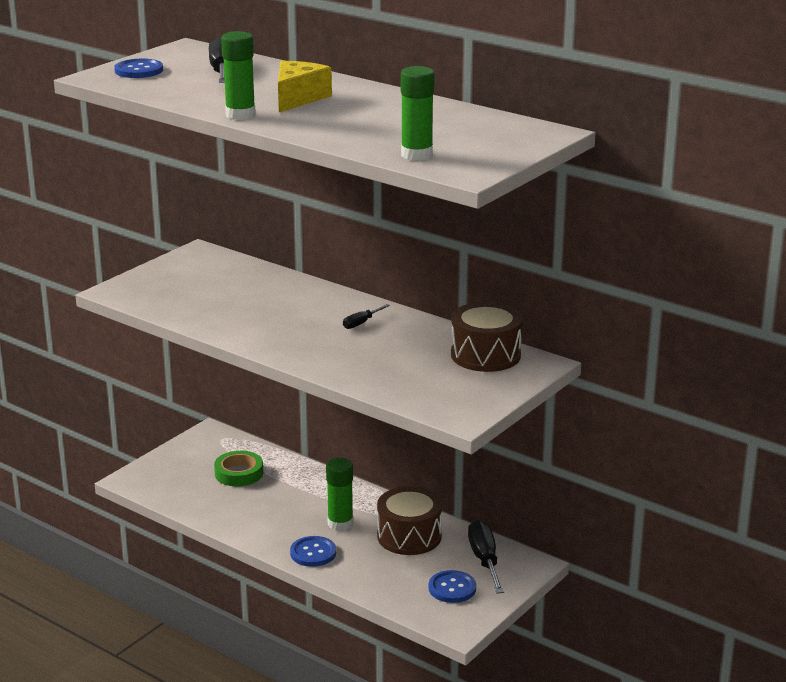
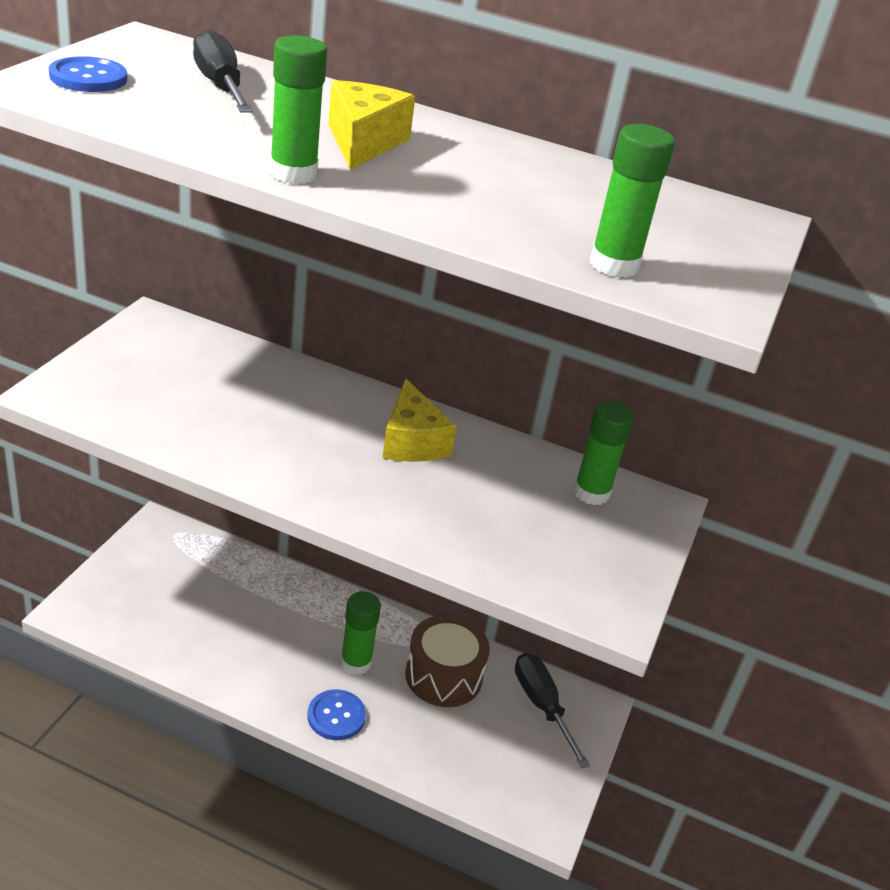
camera: 20 degrees left, 10 degrees up
(239, 473) = (209, 589): green tape -> none
(361, 323) = (412, 441): black screwdriver -> yellow cheese
(452, 588) = (520, 757): blue button -> none
(485, 355) = (591, 493): brown drum -> green glue stick

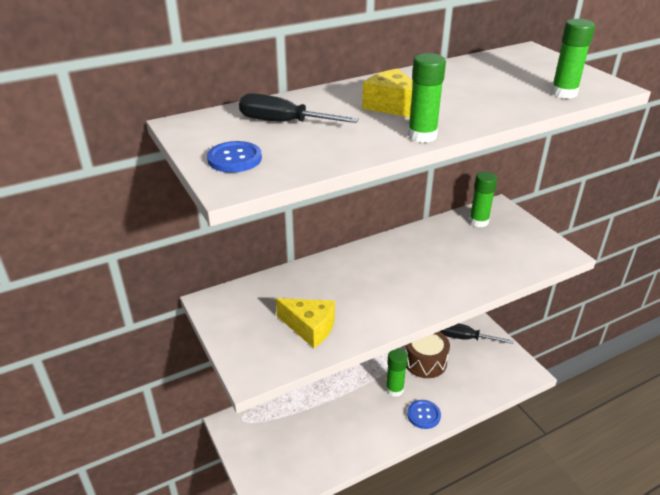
camera: 45 degrees left, 0 degrees up
(412, 441) = (403, 256): yellow cheese -> yellow cheese (310, 328)

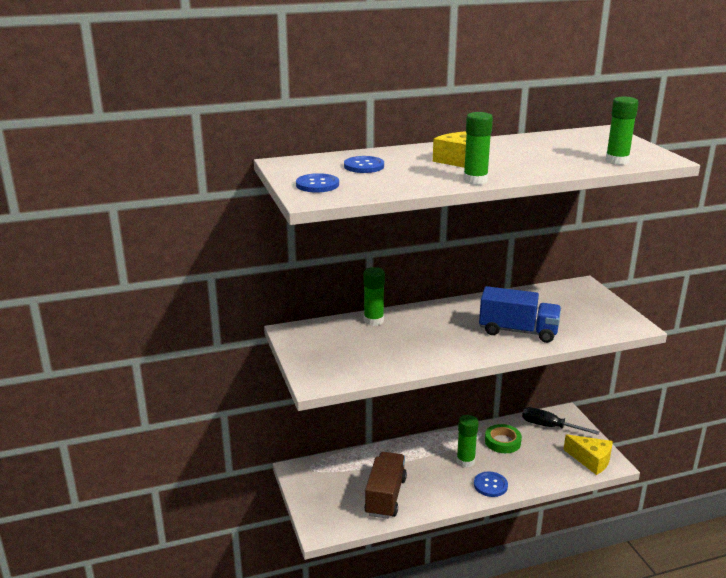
camera: 10 degrees right, 10 degrees down
(284, 122) = (364, 166): black screwdriver -> blue button
(310, 328) = (374, 357): yellow cheese -> yellow cheese (591, 460)
(324, 444) = (385, 496): none -> brown truck
(425, 361) = (502, 442): brown drum -> green tape
(451, 274) = (518, 331): none -> blue truck
(478, 221) = (558, 294): green glue stick -> green glue stick (373, 321)

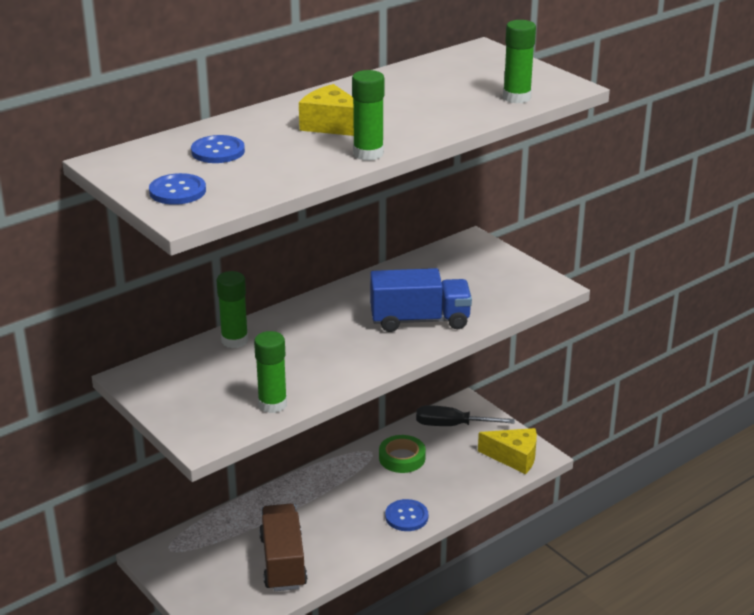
camera: 20 degrees left, 5 degrees up
(465, 461) = (365, 493): green glue stick -> green glue stick (272, 404)

